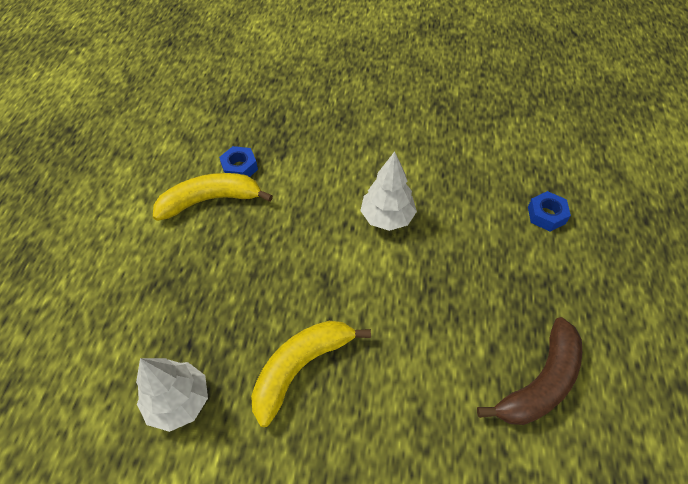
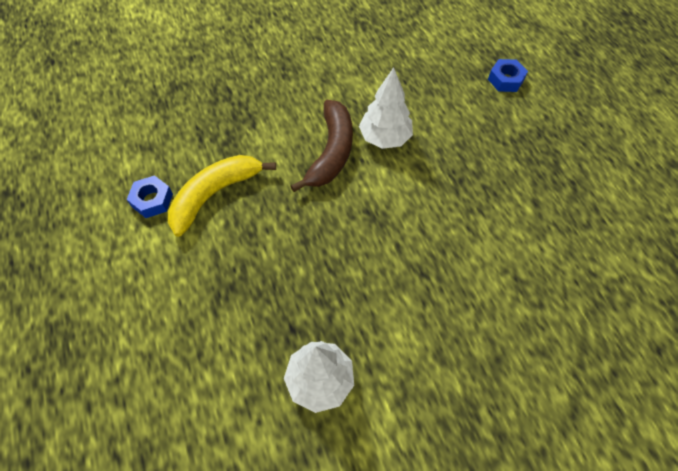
camera: 30 degrees left, 5 degrees up
(239, 167) = (220, 152): blue nut -> blue nut (152, 200)
(300, 367) = (402, 295): yellow banana -> none
(540, 382) = (584, 210): brown banana -> brown banana (331, 152)

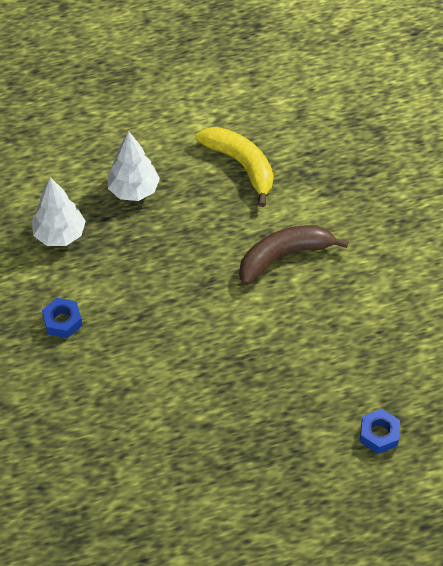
camera: 95 degrees right, 5 degrees down
(152, 200) = (240, 122): blue nut -> blue nut (62, 321)
(331, 152) = (283, 256): brown banana -> brown banana turned 135 degrees clockwise
(385, 138) = (298, 303): white tree -> white tree (133, 190)

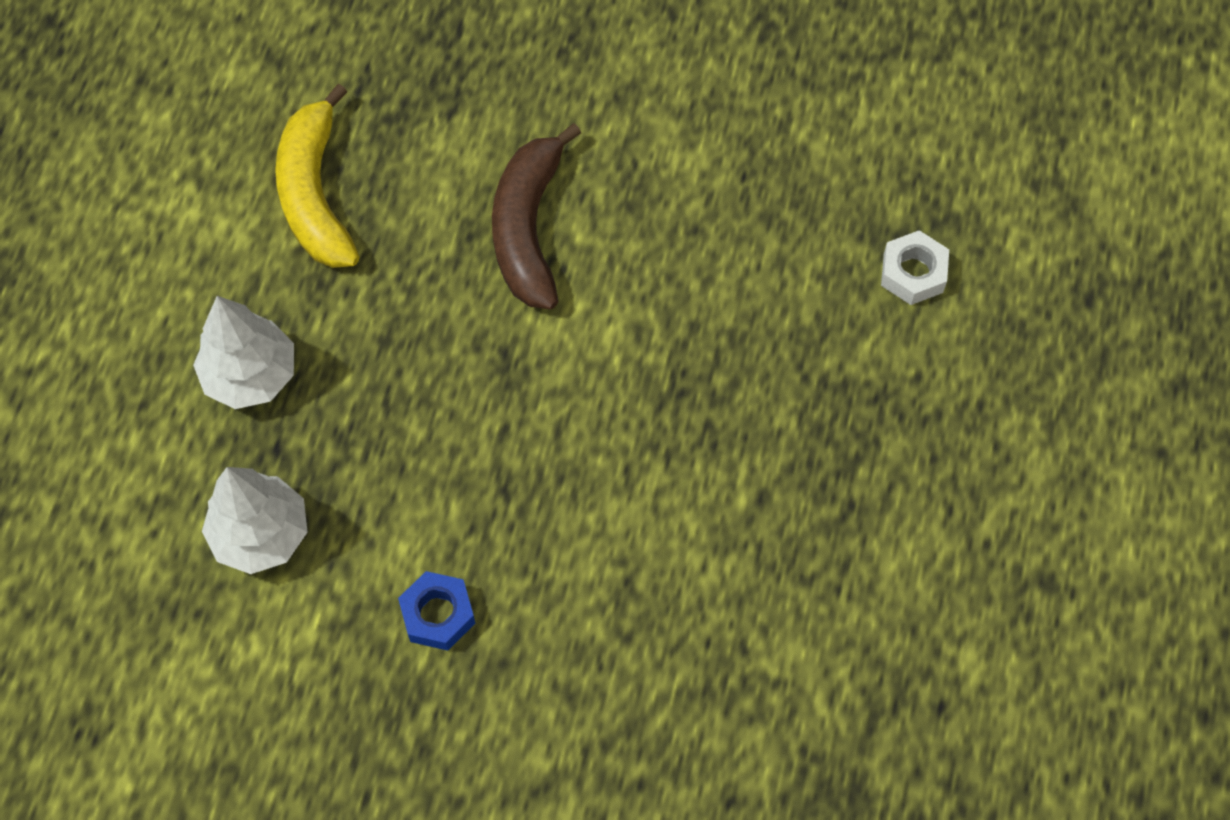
camera: 60 degrees left, 10 degrees up
(241, 165) = (315, 194): yellow banana -> yellow banana turned 90 degrees counterclockwise
(379, 434) = (913, 273): blue nut -> white nut

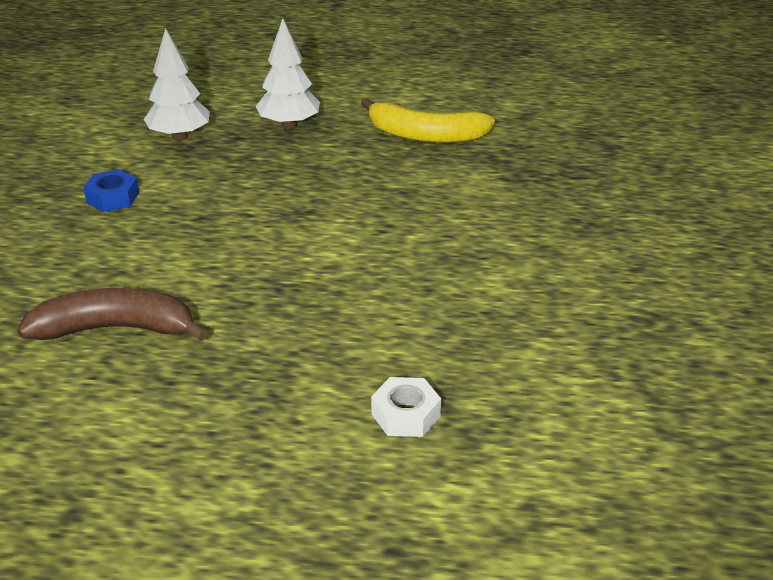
camera: 85 degrees right, 30 degrees down
(315, 194) = (425, 135): yellow banana -> yellow banana turned 150 degrees counterclockwise
(528, 228) = (414, 214): brown banana -> brown banana (116, 329)

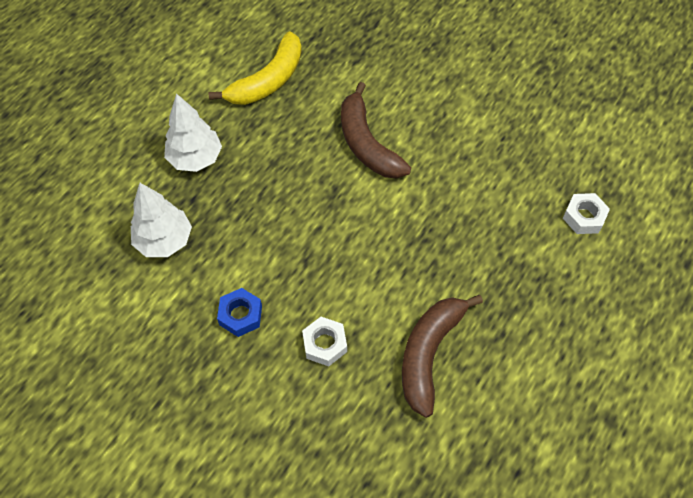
camera: 65 degrees left, 25 degrees up
(99, 255) = (325, 344): none -> white nut
(390, 214) = (367, 143): none -> brown banana

